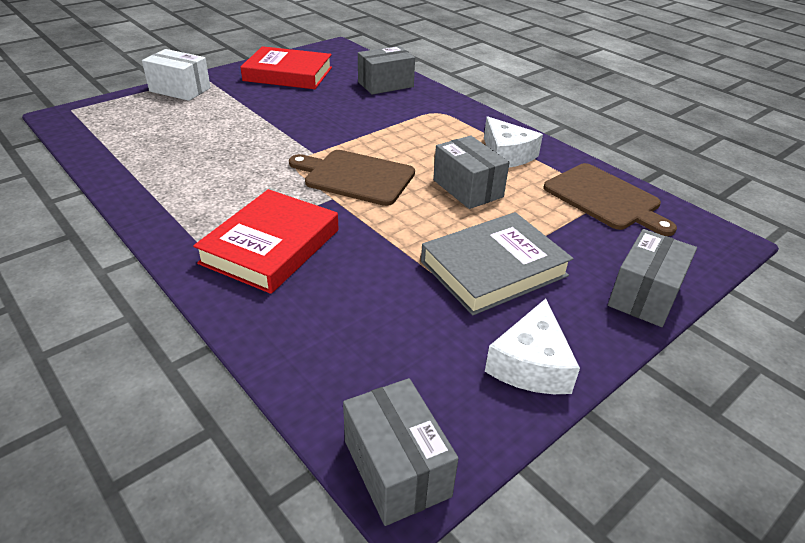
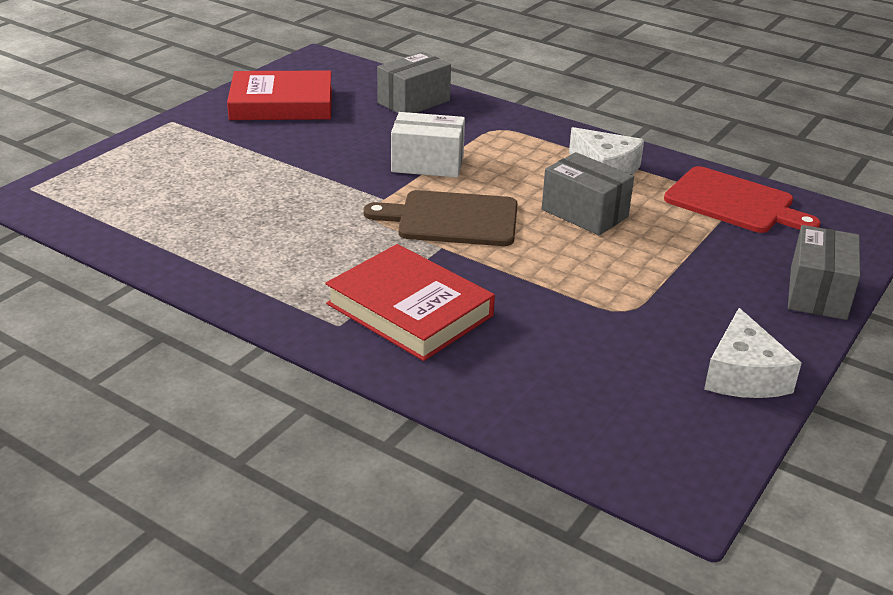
camera: 15 degrees left, 5 degrees down
(180, 90) = (156, 142): white box -> white box (427, 164)
(271, 246) = (409, 310): red book -> red book turned 60 degrees counterclockwise
(396, 468) = (671, 484): grey box -> none
(493, 268) = (659, 292): grey book -> none
(605, 198) = (734, 202): brown cutting board -> red cutting board

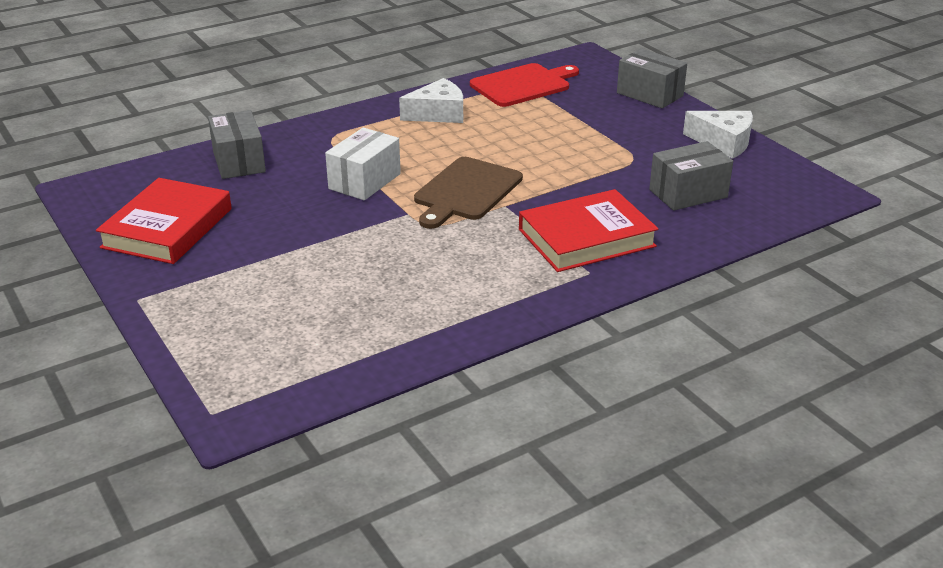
camera: 65 degrees left, 0 degrees up
(584, 213) = (498, 139): grey box -> grey box (688, 193)

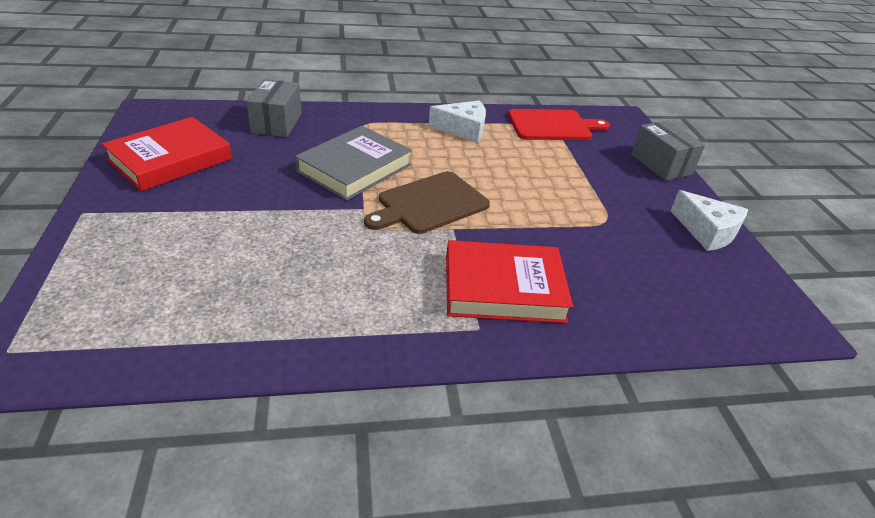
camera: 20 degrees right, 5 degrees up
(364, 181) = (354, 168): white box -> grey book
(688, 193) = (638, 274): grey box -> none

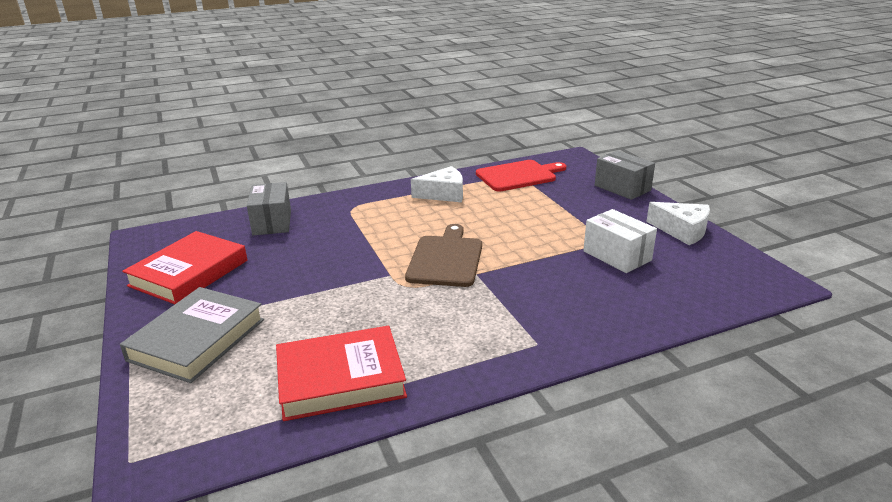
camera: 10 degrees left, 10 degrees down
(354, 168) = (364, 244): grey book -> grey book (197, 339)
(429, 204) = (446, 259): brown cutting board -> brown cutting board turned 150 degrees clockwise
(503, 288) = (541, 309): red book -> red book (340, 379)
(617, 244) = (617, 256): none -> white box

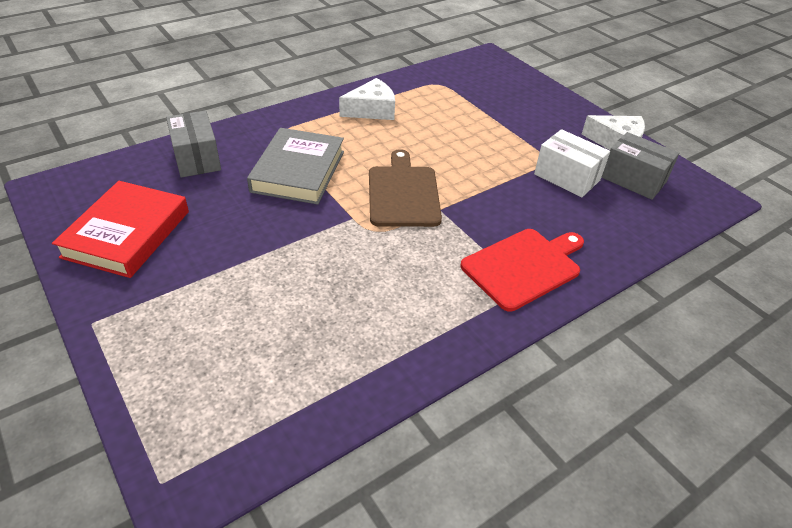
camera: 15 degrees left, 15 degrees up
(197, 339) = (173, 320): grey book -> grey book (298, 171)
(340, 379) = (348, 351): red book -> none
(518, 175) = (441, 83): red cutting board -> red cutting board (524, 267)
(622, 188) = (546, 94): grey box -> grey box (633, 179)

